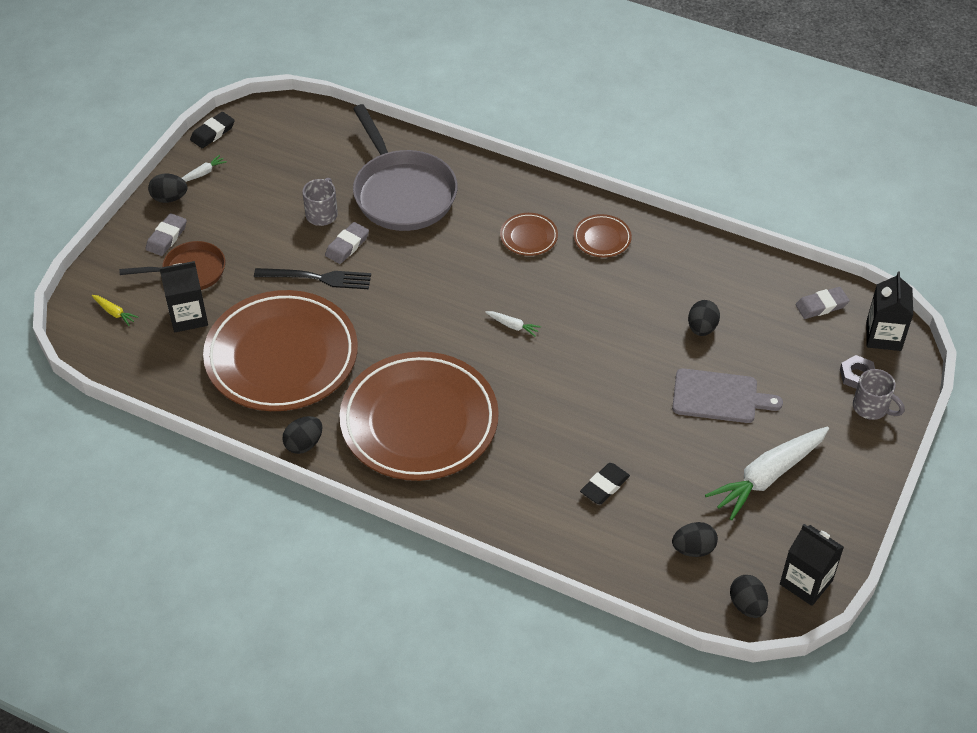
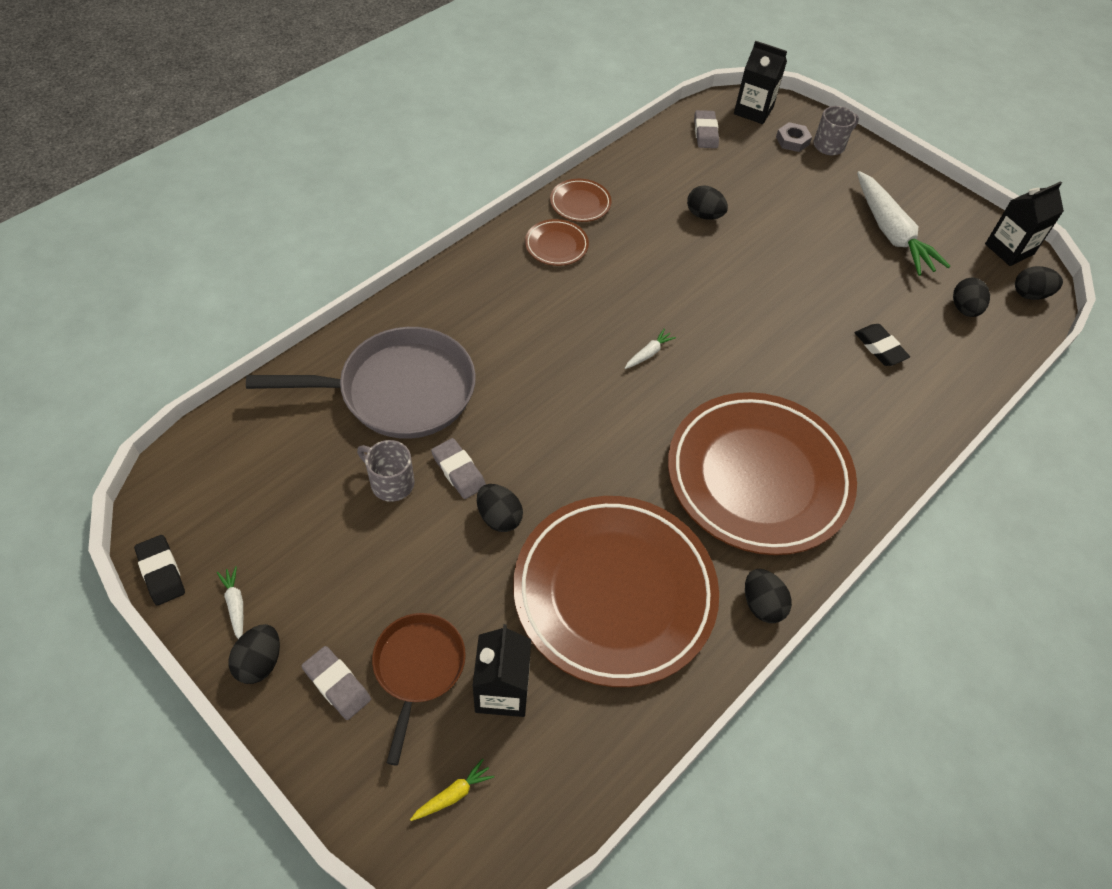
camera: 75 degrees left, 5 degrees up
(318, 278) = (499, 517): black fork -> black egg
(528, 237) = (526, 301): brown plate -> brown plate (580, 203)
(719, 397) = (791, 232): grey cutting board -> none

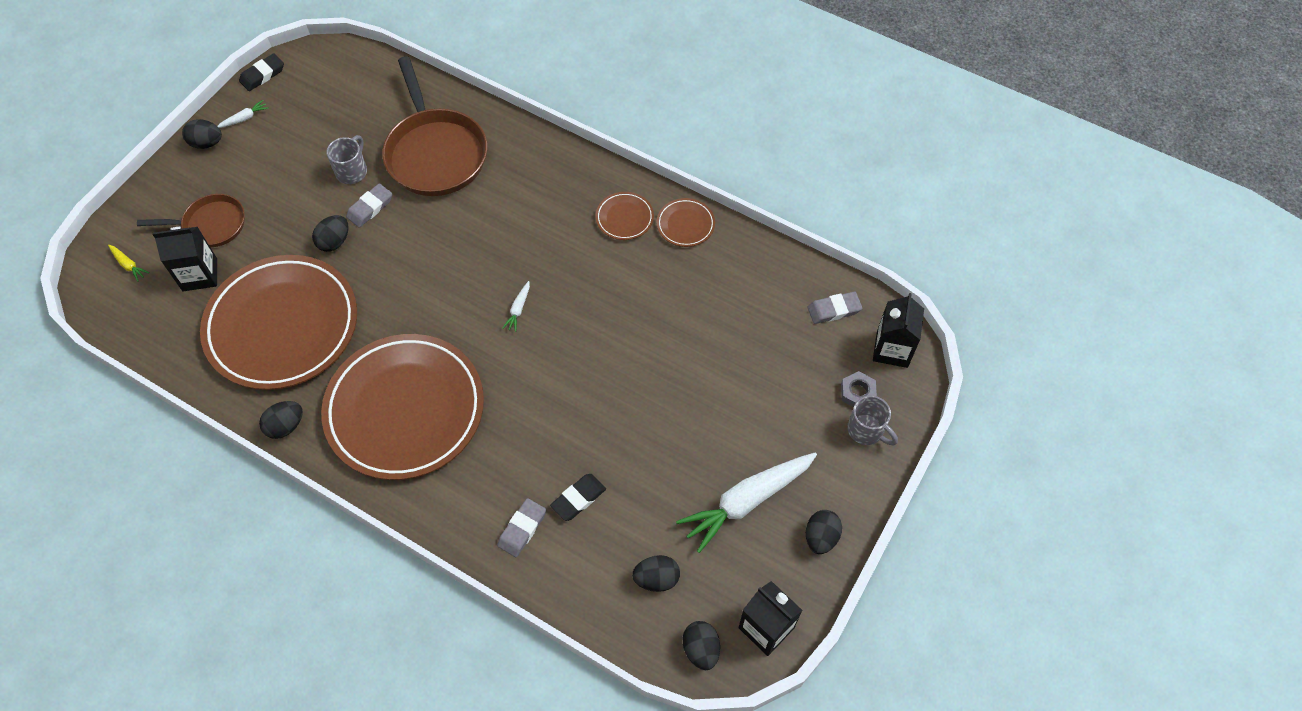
camera: 80 degrees right, 5 degrees up
(337, 684) = (195, 186): grey eraser -> grey eraser (522, 529)
(398, 391) = (435, 153): grey pan -> brown pan
(648, 353) = (518, 309): white carrot -> white carrot turned 75 degrees clockwise
(704, 215) = (708, 326): black egg -> black egg (820, 537)

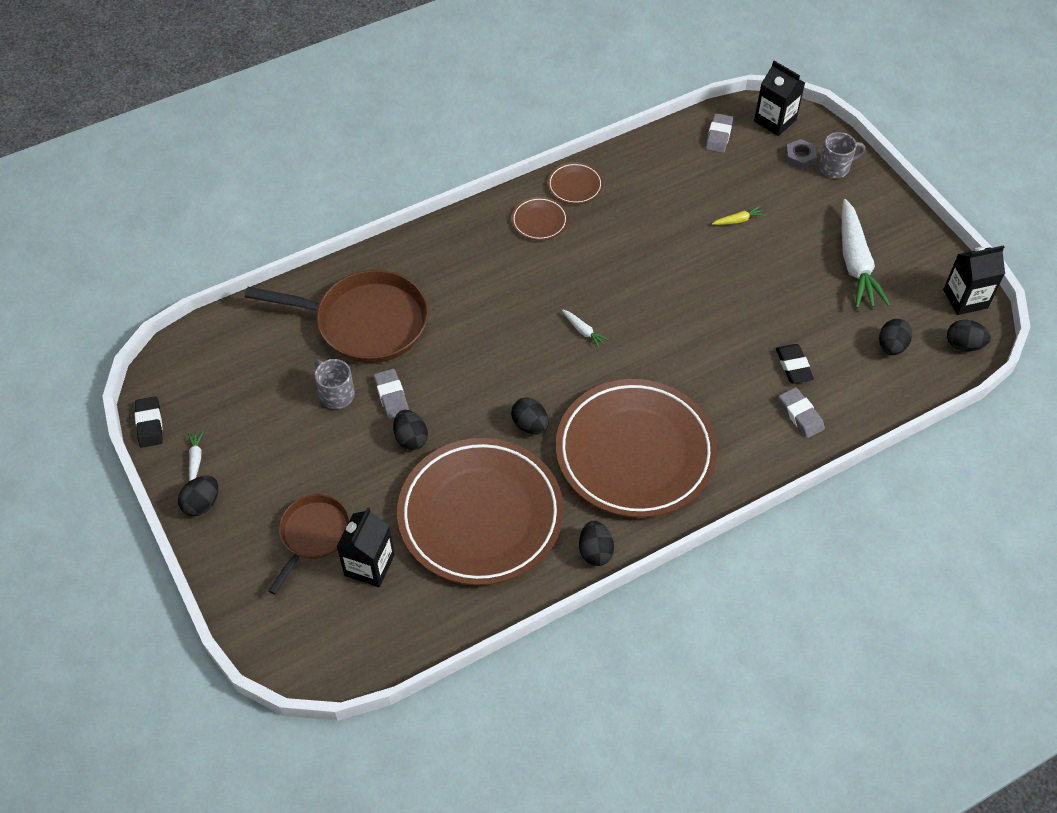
camera: 60 degrees left, 5 degrees down
(128, 265) = (310, 626): yellow carrot -> yellow carrot (738, 220)
(820, 537) = (908, 234): black egg -> black egg (530, 425)

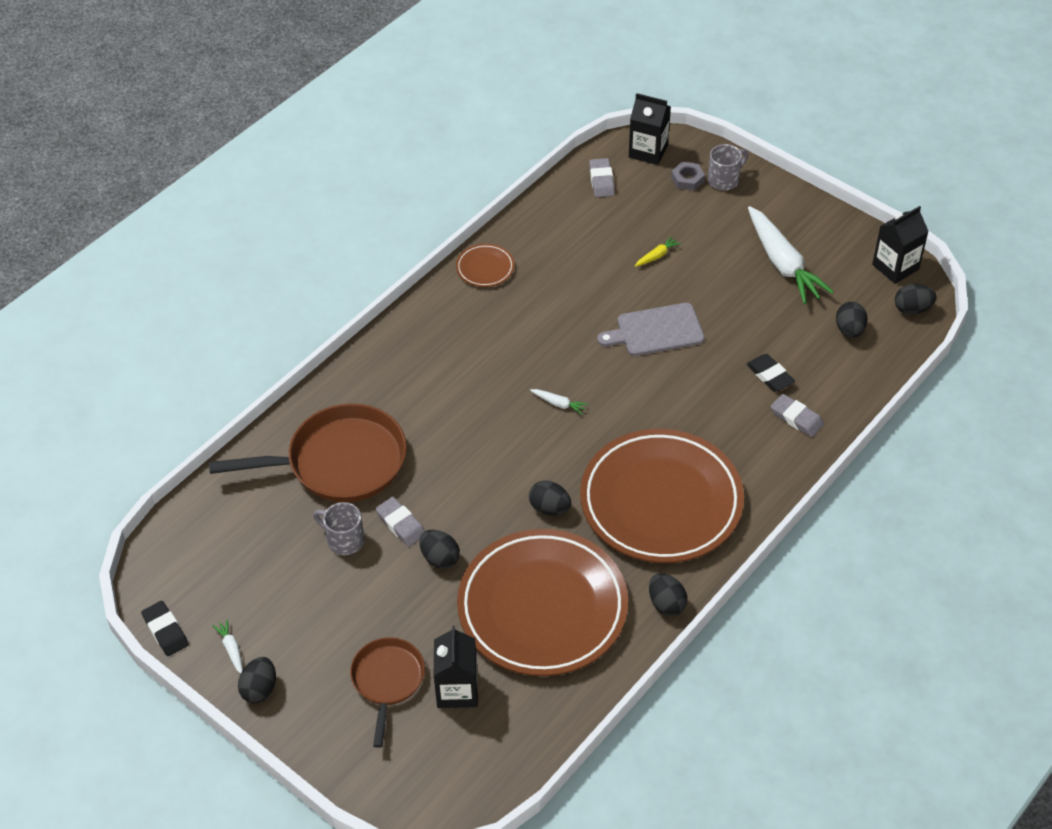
camera: 20 degrees left, 5 degrees down
(539, 221) = (466, 312): brown plate -> none
(704, 290) = (656, 330): none -> grey cutting board

